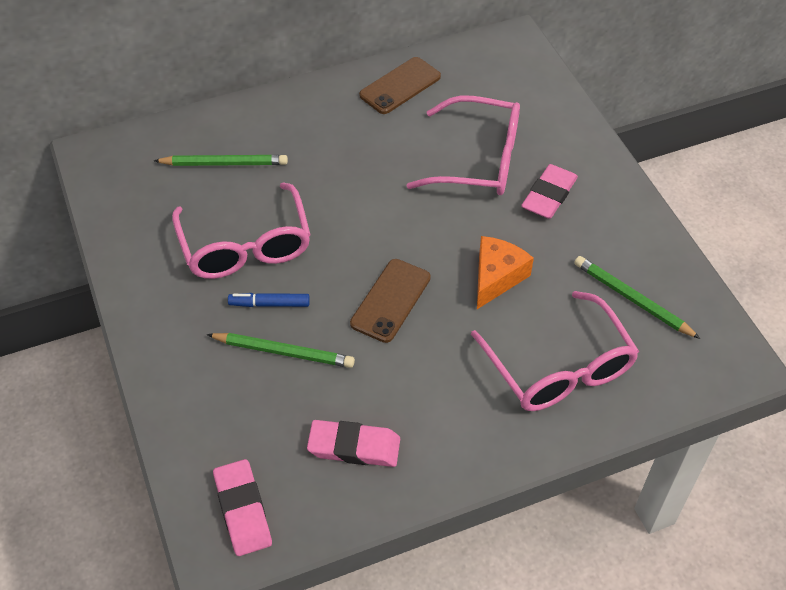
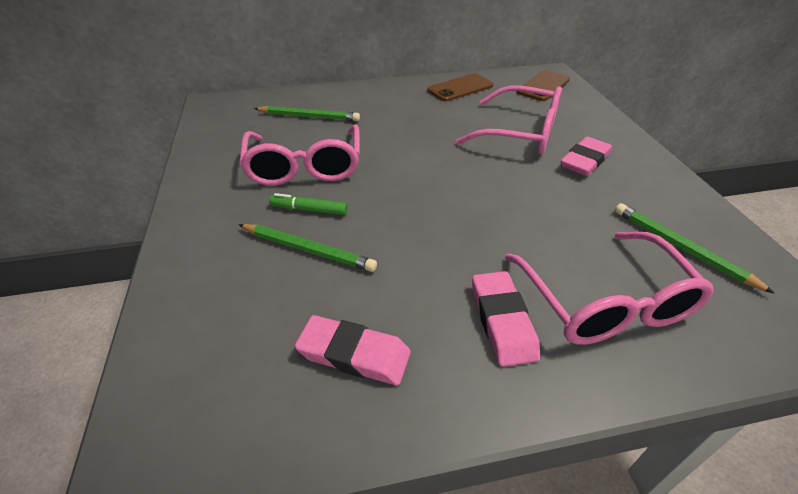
camera: 10 degrees right, 10 degrees down
(242, 510) = (195, 410): pink eraser -> pink eraser (502, 321)
(269, 304) = (309, 210): blue marker -> green marker
(390, 300) = (426, 220): brown phone -> brown phone (543, 86)
(496, 277) = (534, 214): orange cheese -> none

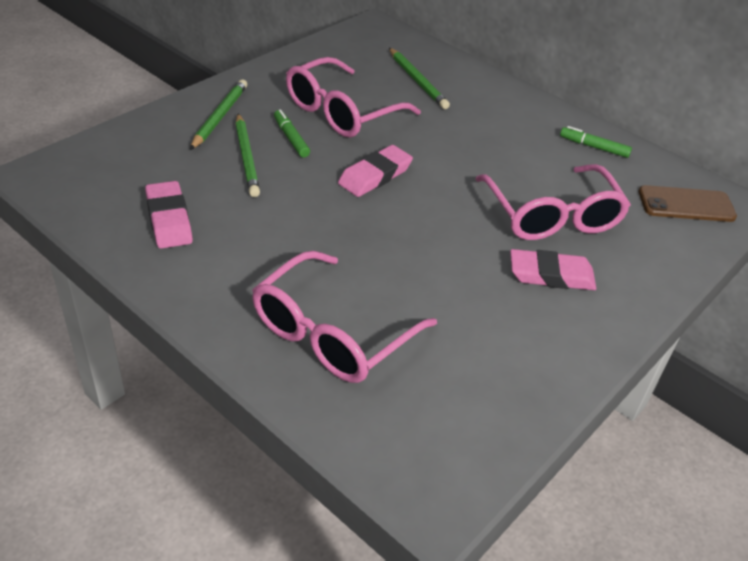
camera: 50 degrees right, 0 degrees up
(460, 88) = (594, 147): brown phone -> green marker
(502, 321) = (259, 280): pink eraser -> pink eraser (375, 175)
(681, 248) = (462, 373): green pencil -> green pencil (219, 117)

